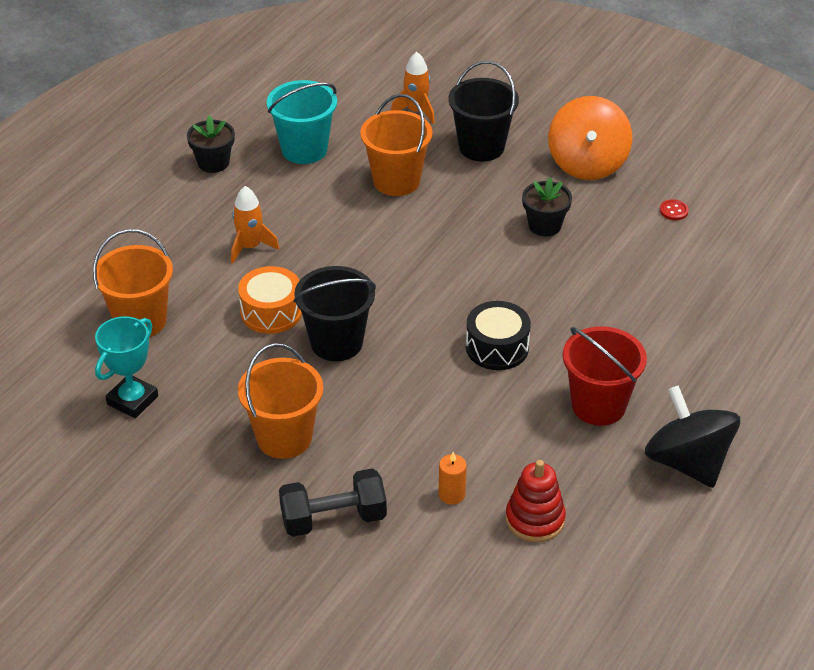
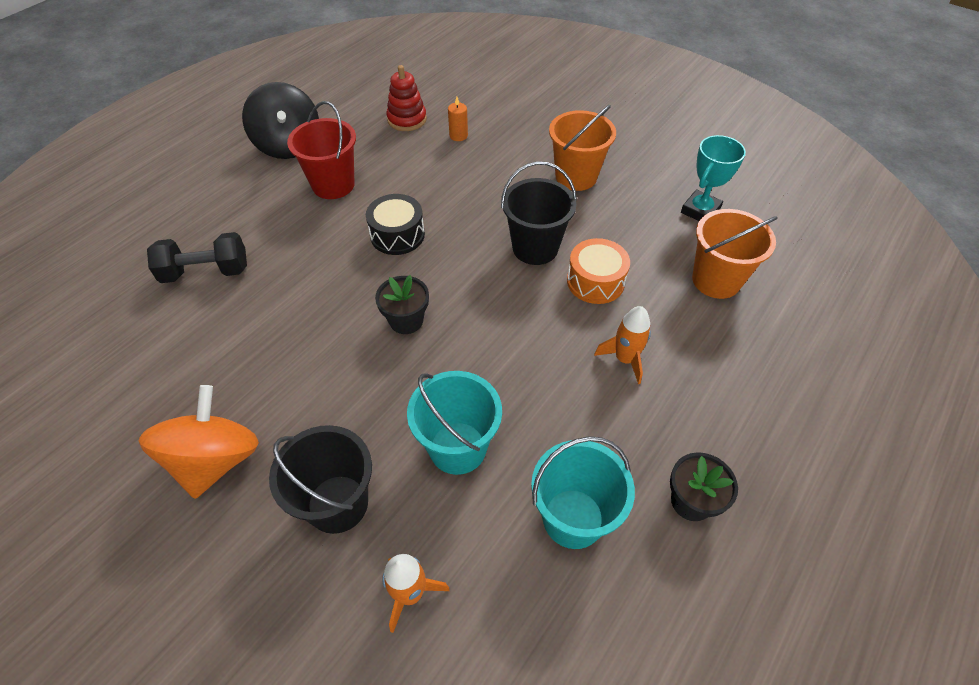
camera: 175 degrees left, 10 degrees up
(333, 519) = (539, 127): black dumbbell -> black dumbbell (206, 272)
(396, 181) = (457, 448): orange bucket -> turquoise bucket
(544, 225) = (306, 365): black flower pot -> black flower pot (406, 320)
(673, 211) = (157, 375): red button -> none

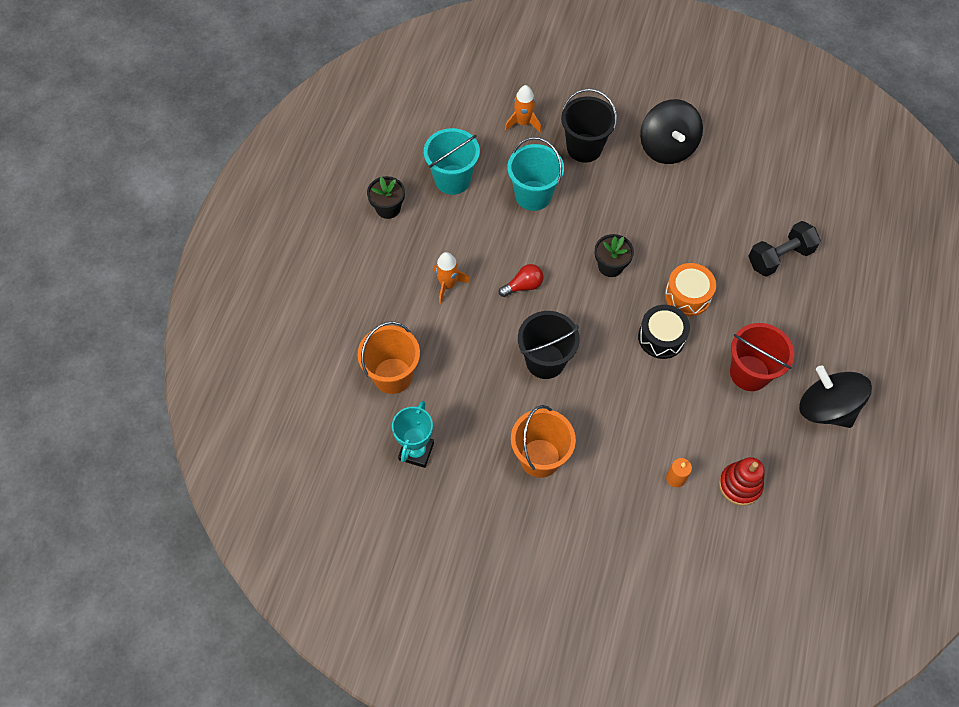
camera: 160 degrees right, 10 degrees up
(215, 460) = (667, 147): orange spinning top -> black spinning top
(526, 329) = (523, 286): none -> red light bulb
(595, 281) = (487, 343): orange drum -> orange drum (687, 295)

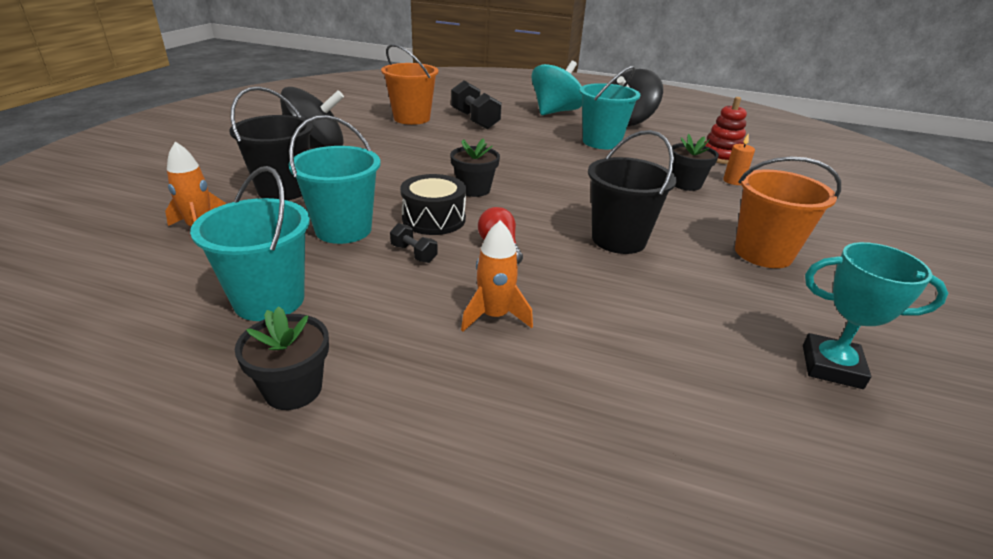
camera: 90 degrees left, 30 degrees down
(392, 375) = (697, 393): orange bucket -> orange bucket (412, 118)
(508, 238) = (414, 254): none -> black dumbbell
(658, 432) = (685, 184): none -> black flower pot
(661, 337) = (570, 173): black drum -> black drum (434, 219)
(687, 295) = (516, 157): orange drum -> none
(749, 373) = (601, 142): red bucket -> turquoise bucket
(837, 335) = (555, 112): none -> turquoise spinning top

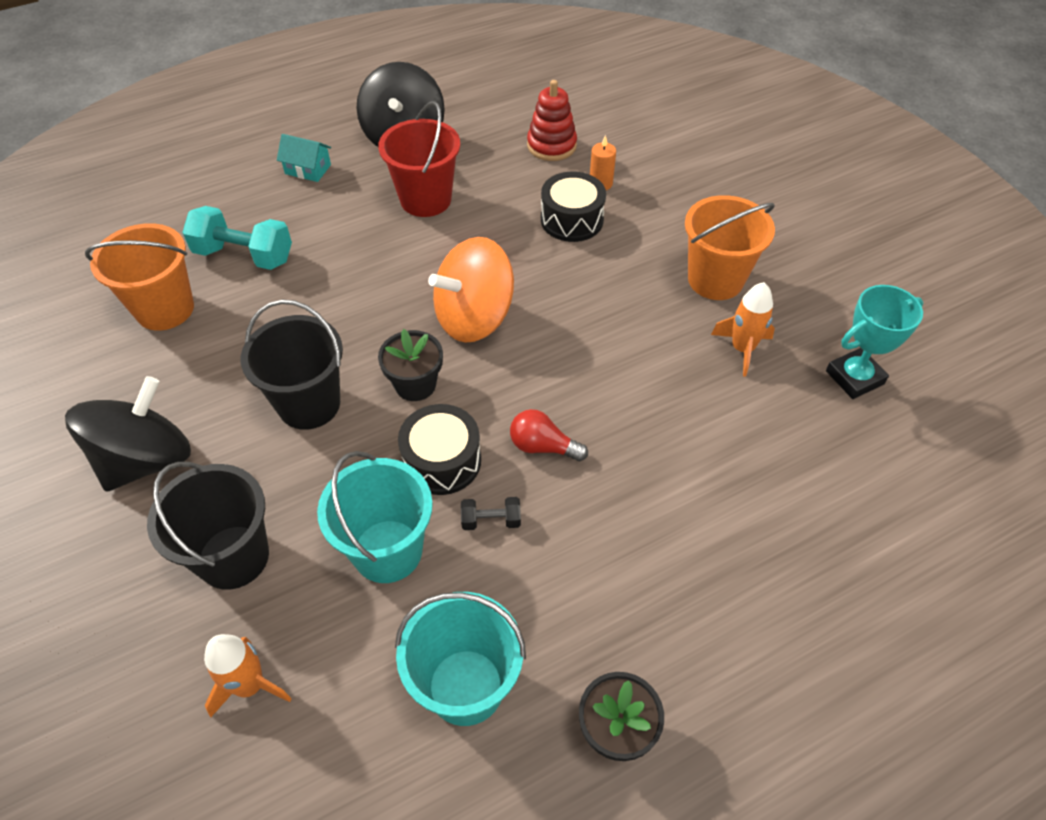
camera: 45 degrees left, 20 degrees up
(475, 120) = (244, 255): black dumbbell -> turquoise dumbbell
(494, 316) = (639, 528): orange rocket -> orange rocket (742, 349)
(552, 186) = (474, 317): none -> orange spinning top
(555, 112) = (308, 169): turquoise spinning top -> turquoise house
(601, 142) = (426, 199): turquoise bucket -> red bucket
(618, 239) = (611, 352): black bucket -> black bucket (309, 404)
(685, 184) = (572, 220): black flower pot -> black drum

